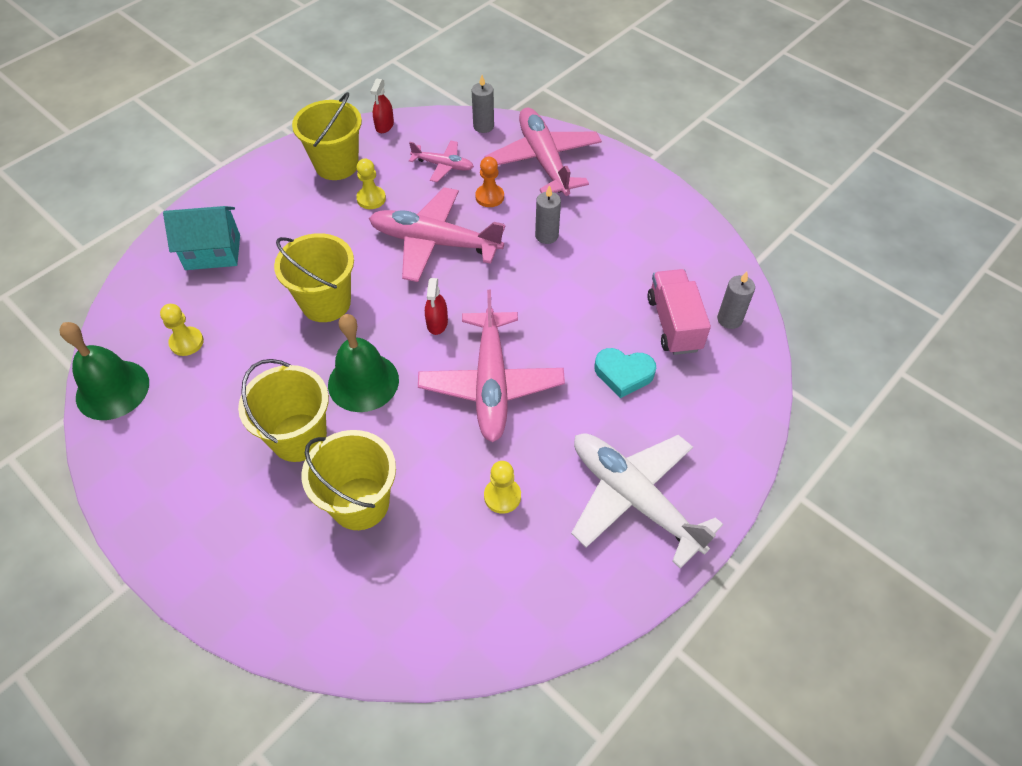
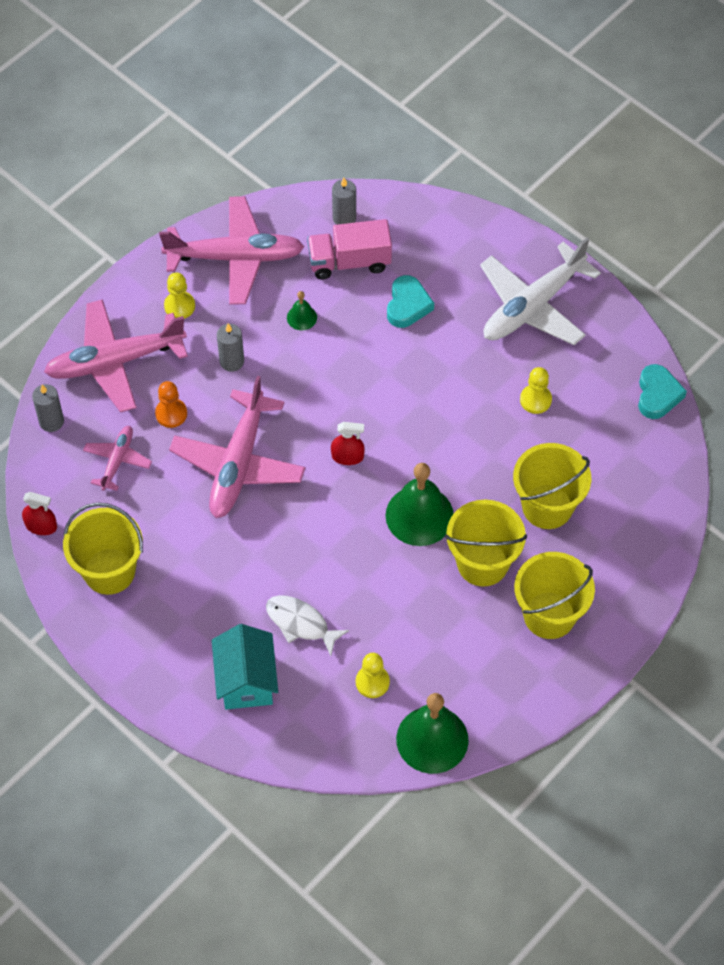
camera: 90 degrees left, 5 degrees up
(260, 289) = (300, 623): none -> white fish
(326, 303) = (320, 559): yellow bucket -> yellow bucket (549, 615)
(371, 199) = (168, 530): yellow pawn -> yellow pawn (179, 306)
(491, 384) = (420, 409): pink plane -> pink plane (235, 257)
(509, 640) = (657, 395): none -> turquoise heart
(600, 286) = (301, 317): none -> green bell

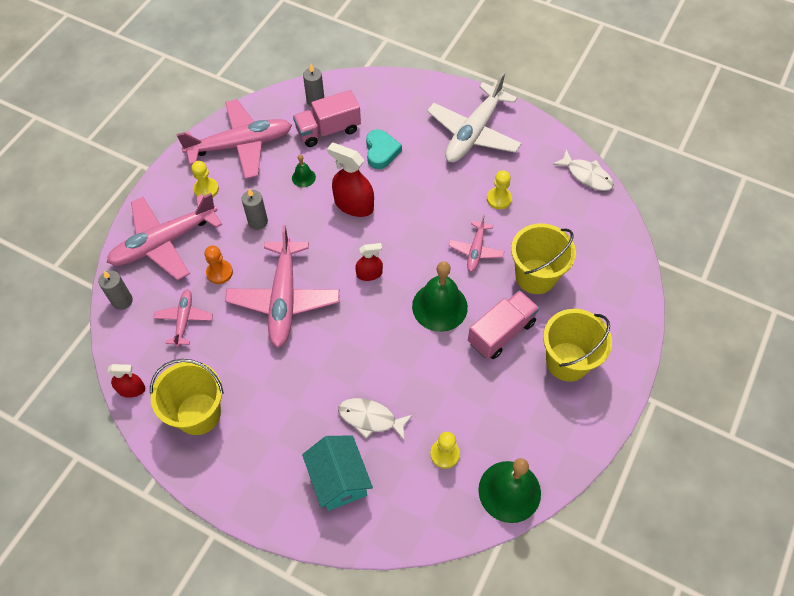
camera: 15 degrees left, 0 degrees up
(353, 366) = (354, 205): none -> red spray bottle
(482, 563) = (501, 332): yellow bucket -> pink truck
(485, 458) = (476, 250): none -> pink plane
(657, 395) = (586, 175): turquoise heart -> white fish

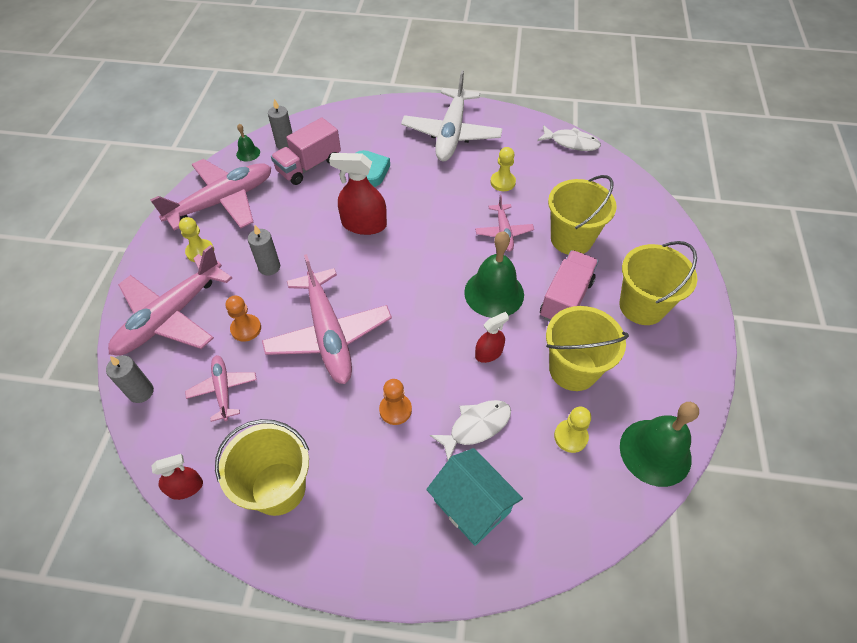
camera: 20 degrees left, 5 degrees down
(303, 177) = (301, 213): green bell -> green bell (248, 153)
(312, 382) = (395, 410): none -> orange pawn
(369, 274) = (408, 283): red spray bottle -> red spray bottle (488, 353)
(370, 418) = (476, 426): white fish -> white fish turned 150 degrees clockwise
(475, 398) = (573, 369): none -> yellow bucket

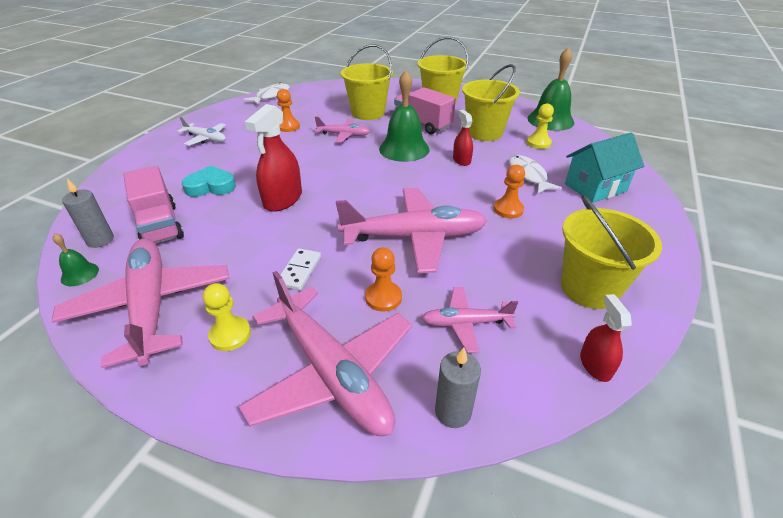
camera: 75 degrees left, 15 degrees down
(269, 267) = (299, 271): grey candle -> white domino
(451, 134) = (206, 138): white plane -> white plane, size x0.51
(502, 182) = (288, 127): yellow pawn -> orange pawn

